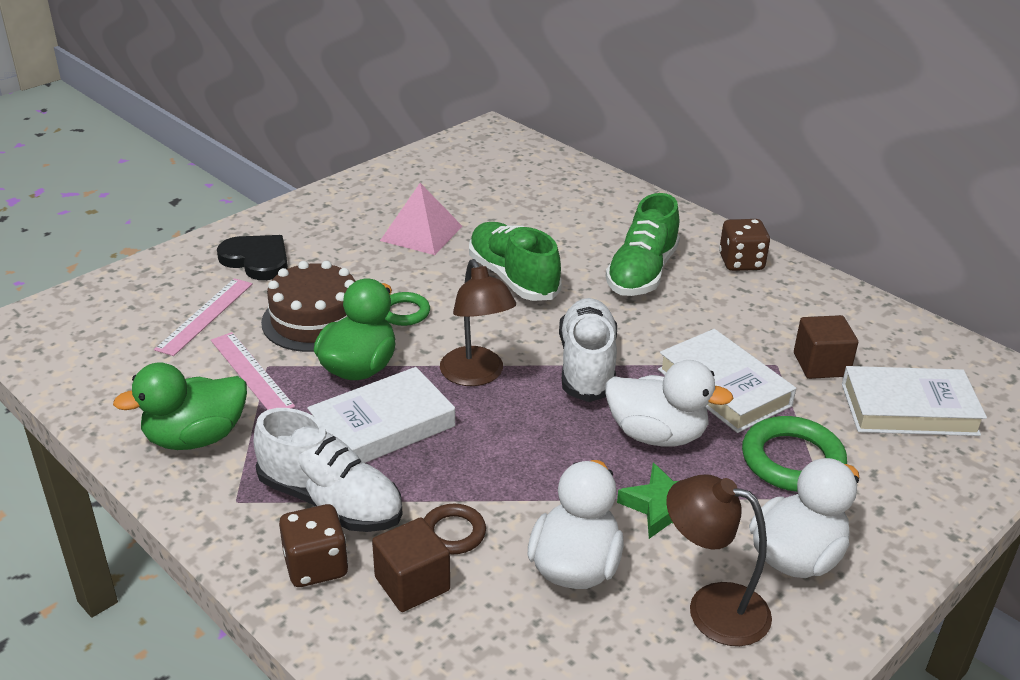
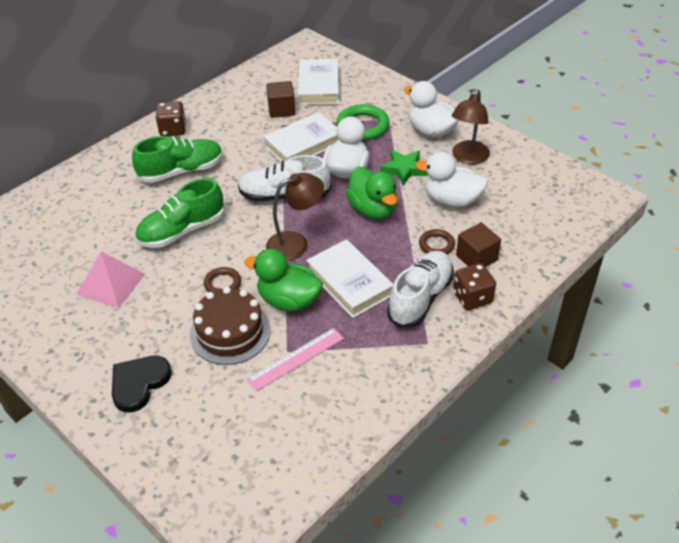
camera: 90 degrees left, 10 degrees up
(196, 438) = (370, 376): green duck -> green duck (373, 210)
(205, 316) = (222, 402): pink ruler -> none
(404, 312) = (222, 284): green ring -> brown ring
(642, 273) = (181, 171): green shoe -> green shoe turned 45 degrees counterclockwise

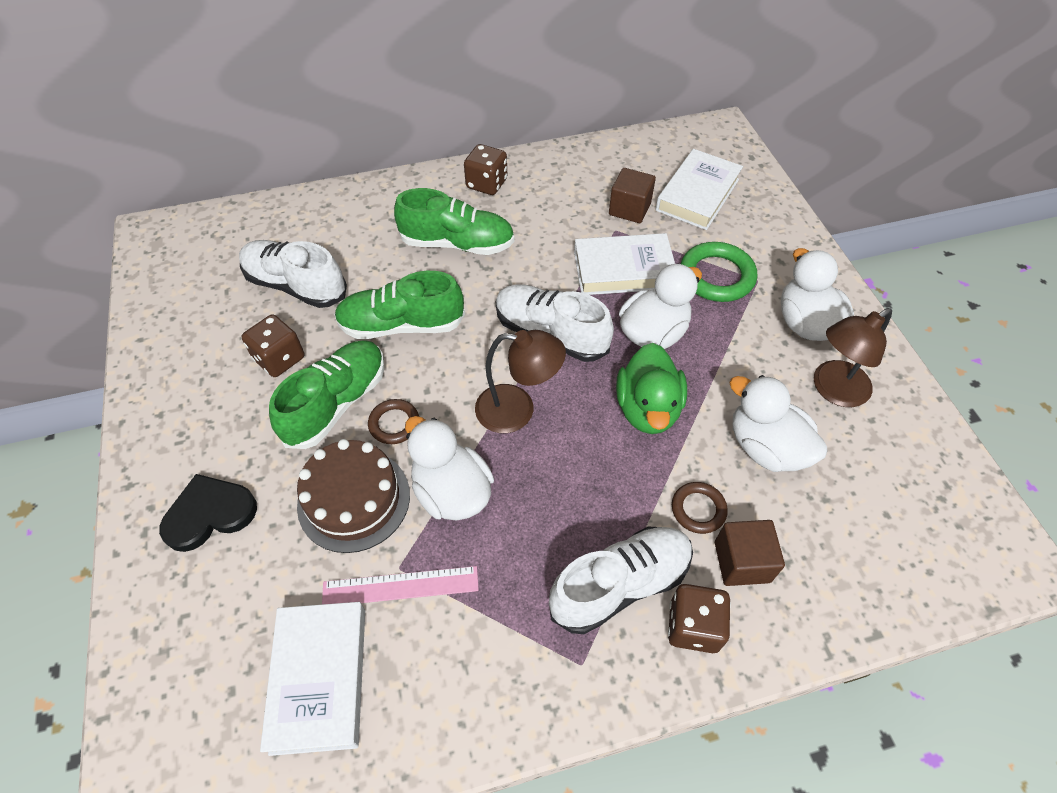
camera: 30 degrees right, 10 degrees up
(85, 239) = (296, 286): none -> white shoe
(111, 284) = (279, 358): pink pyramid -> brown dice
(174, 290) = (337, 403): none -> green shoe
(288, 300) = (451, 491): green duck -> white duck
(349, 282) = (543, 506): white book -> white book (319, 678)
(404, 169) = (729, 366): green star -> none

